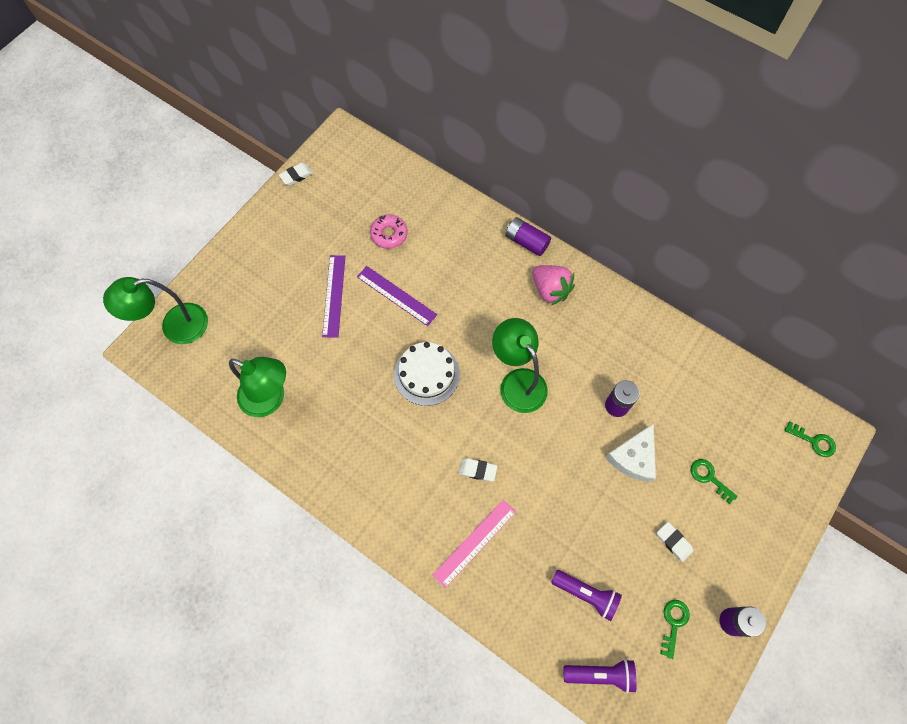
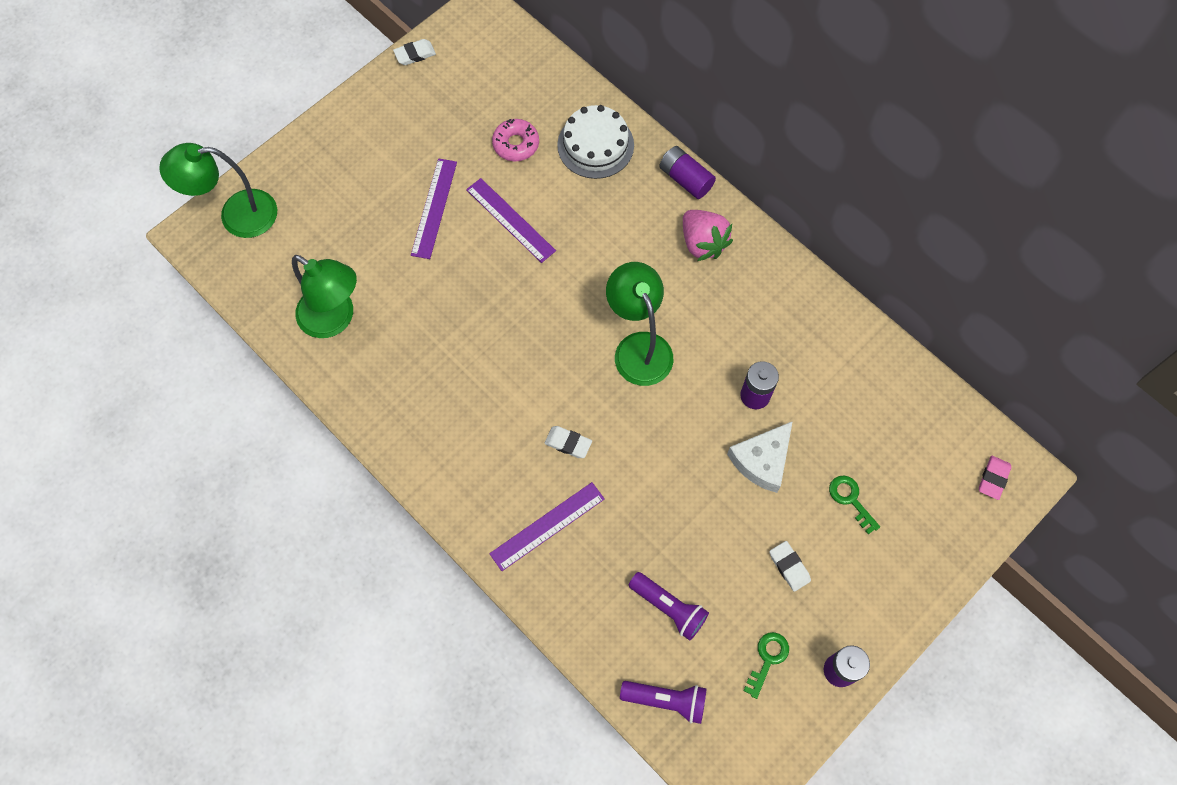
camera: 10 degrees right, 0 degrees up
(427, 374) = (529, 320): white cake -> white cake (595, 145)
(475, 543) = (547, 526): pink ruler -> purple ruler
(814, 441) = (993, 478): green key -> pink eraser

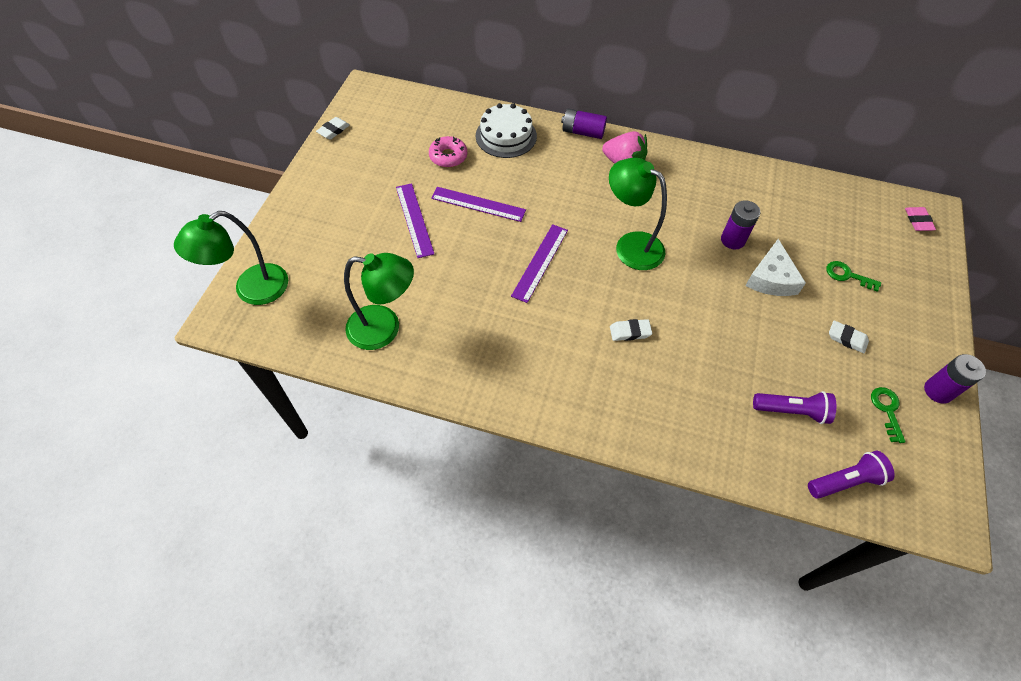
camera: 30 degrees left, 10 degrees down
(547, 526) = (659, 398): purple ruler -> purple ruler (540, 262)

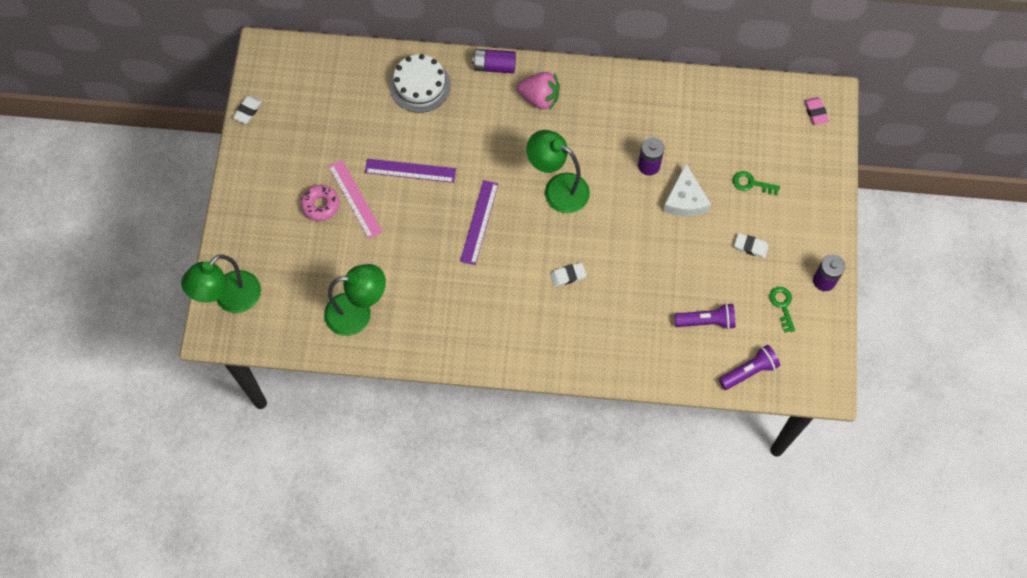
camera: 10 degrees left, 10 degrees up
(414, 220) = (355, 199): purple ruler -> pink ruler
(448, 156) = (369, 121): pink donut -> pink donut (320, 205)

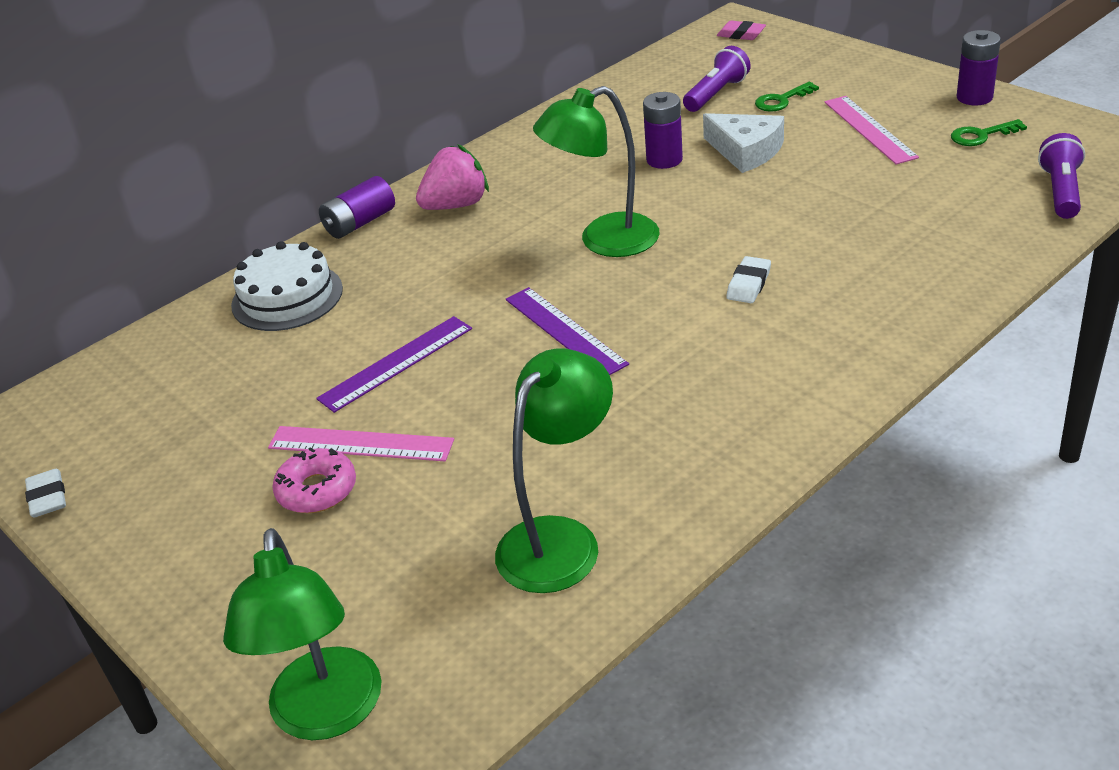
camera: 45 degrees left, 30 degrees down
(706, 321) = (947, 197): purple flashlight -> purple flashlight (716, 94)
(750, 247) = (870, 129): white eraser -> pink ruler
(782, 305) = (981, 135): green key -> green key turned 45 degrees counterclockwise

